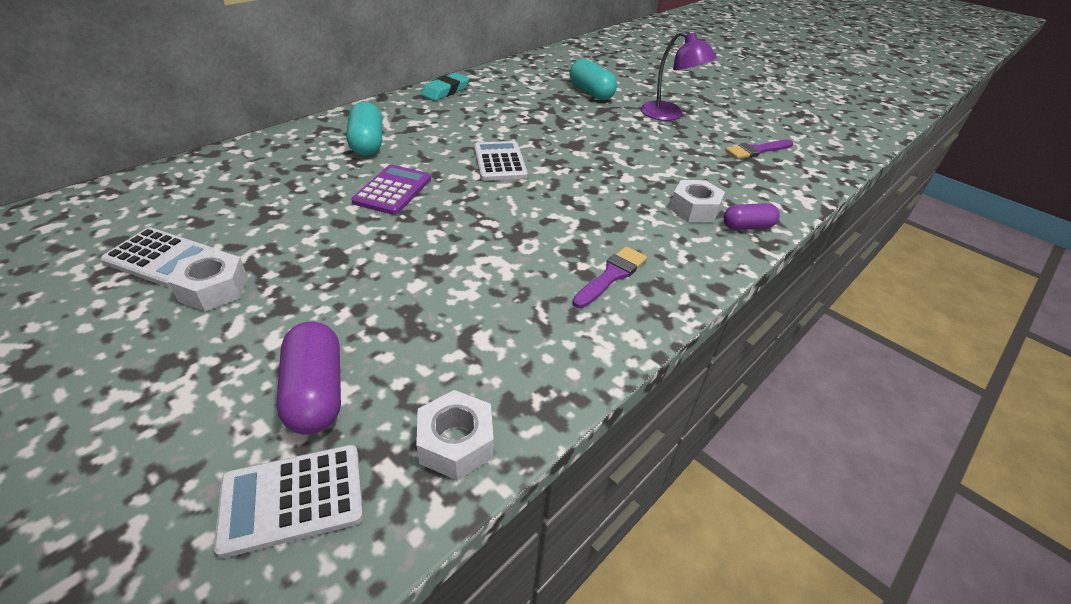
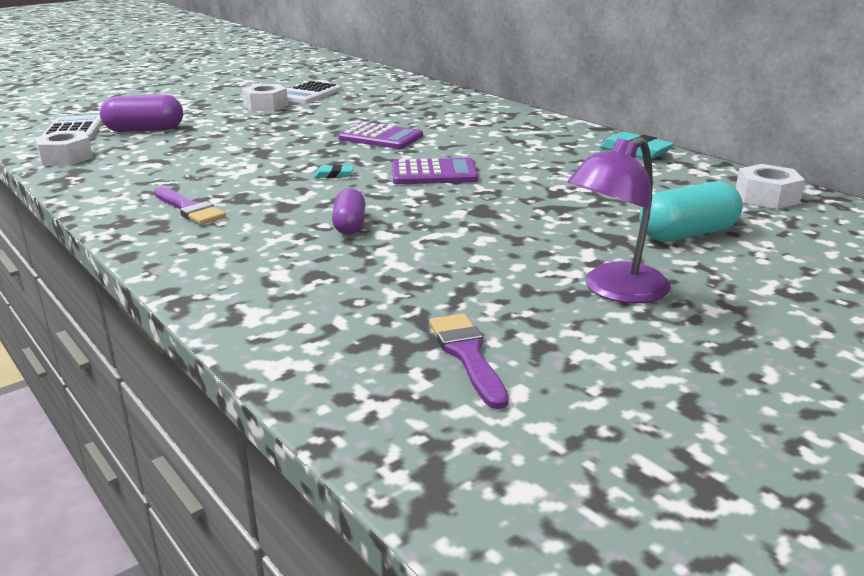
camera: 100 degrees right, 15 degrees down
(367, 143) = (477, 127): turquoise capsule -> none
(499, 162) = (434, 173): white calculator -> purple calculator
(508, 207) = (334, 175): none -> turquoise eraser
(694, 209) = (288, 265): white nut -> white nut (766, 197)
(747, 226) = (227, 294): purple capsule -> purple capsule (350, 225)

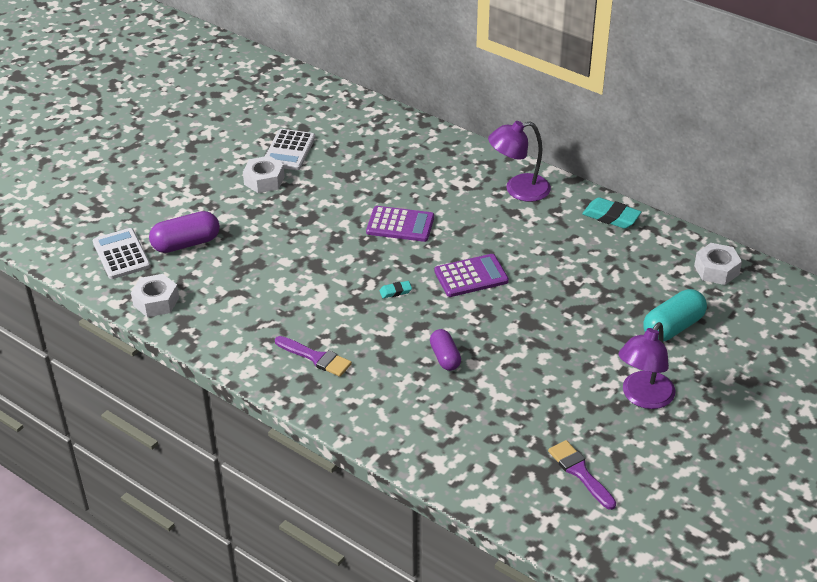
camera: 15 degrees left, 15 degrees up
(532, 129) = (518, 190): none -> purple lamp

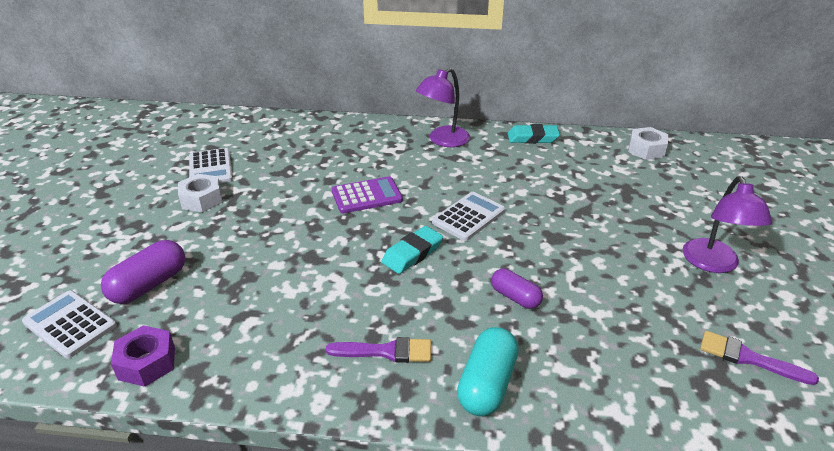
camera: 30 degrees left, 5 degrees down
(156, 301) = (147, 363): white nut -> purple nut
(395, 291) = (412, 253): turquoise eraser -> turquoise eraser, size x1.88
(471, 276) = (468, 217): purple calculator -> white calculator
(673, 327) = (667, 199): turquoise capsule -> turquoise capsule (487, 384)

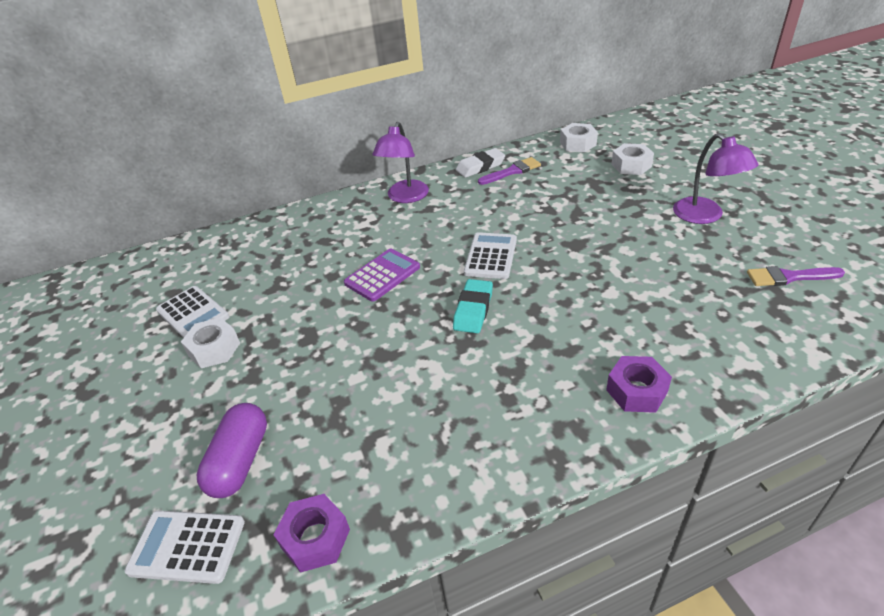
camera: 25 degrees left, 5 degrees up
(386, 351) = (532, 406): purple brush -> purple brush (512, 171)
(487, 384) = (636, 391): turquoise capsule -> purple nut
(515, 297) = (591, 308): purple capsule -> none
(532, 138) = (480, 166): turquoise eraser -> white eraser
(681, 188) = (631, 165): none -> white nut

